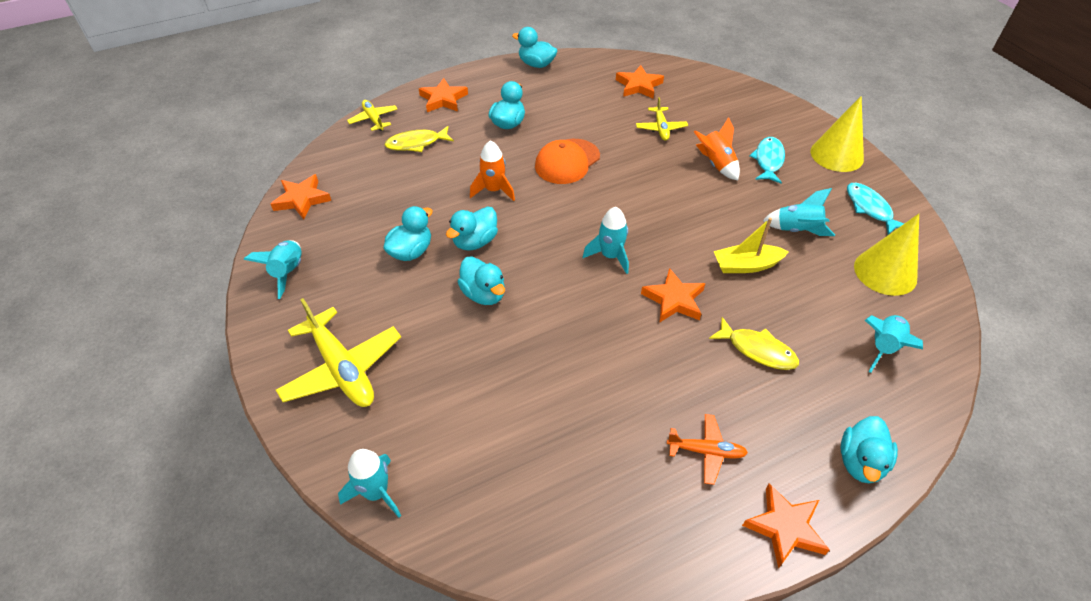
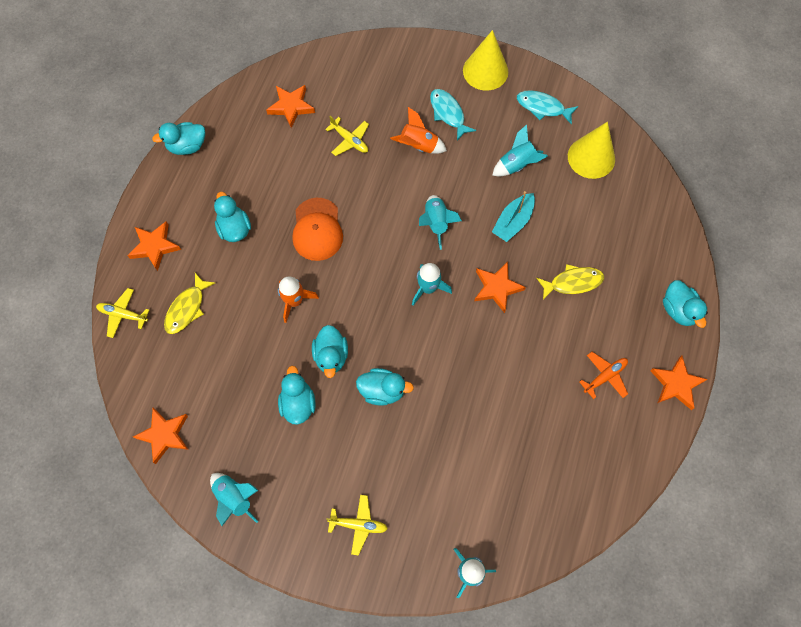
camera: 45 degrees left, 20 degrees up
(342, 368) = (358, 524): yellow plane -> yellow plane, size x0.55
(746, 265) = (513, 222): yellow boat -> turquoise boat
(883, 347) = (632, 219): turquoise rocket -> turquoise rocket (436, 223)

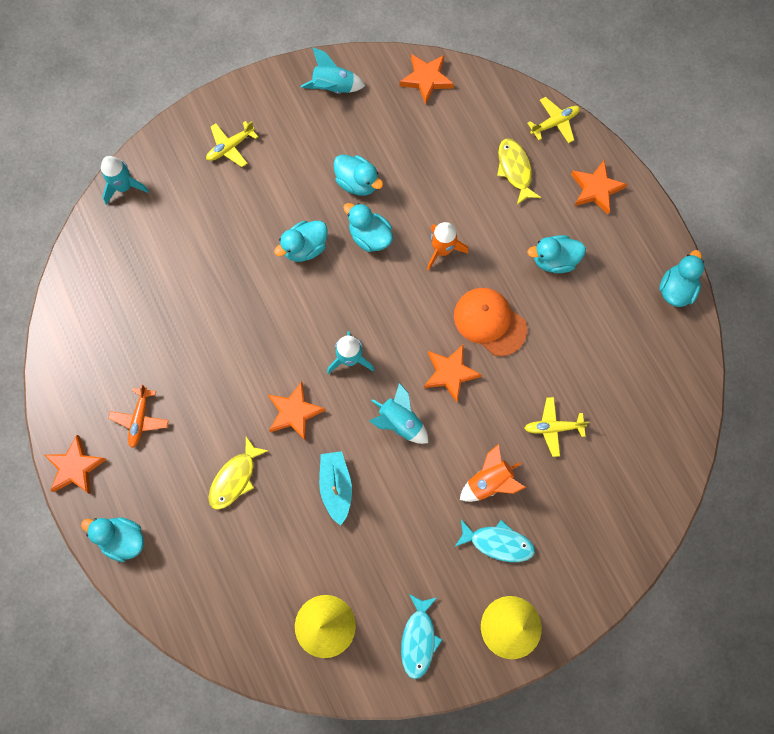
camera: 135 degrees right, 5 degrees up
(234, 228) = (554, 260): turquoise duck -> turquoise duck turned 150 degrees clockwise
(291, 107) = (638, 409): orange star -> orange star (450, 373)
(517, 165) = (385, 549): turquoise rocket -> none
(543, 107) = (418, 639): turquoise fish -> turquoise fish turned 120 degrees clockwise

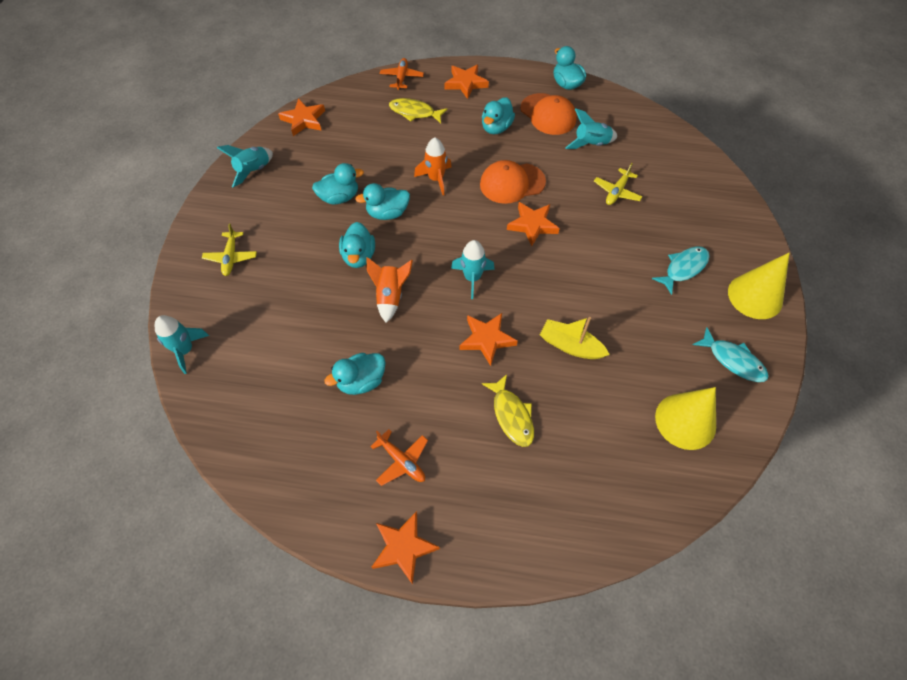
camera: 55 degrees left, 15 degrees down
(123, 539) = (503, 545): turquoise duck -> turquoise duck (361, 381)
(336, 487) = (570, 346): turquoise boat -> yellow boat
(400, 422) = (547, 275): turquoise rocket -> turquoise rocket (591, 144)
(489, 482) = (633, 248): orange rocket -> orange rocket (390, 296)
(554, 123) = (401, 78): yellow plane -> orange plane
(613, 298) = (548, 114): none -> orange cap

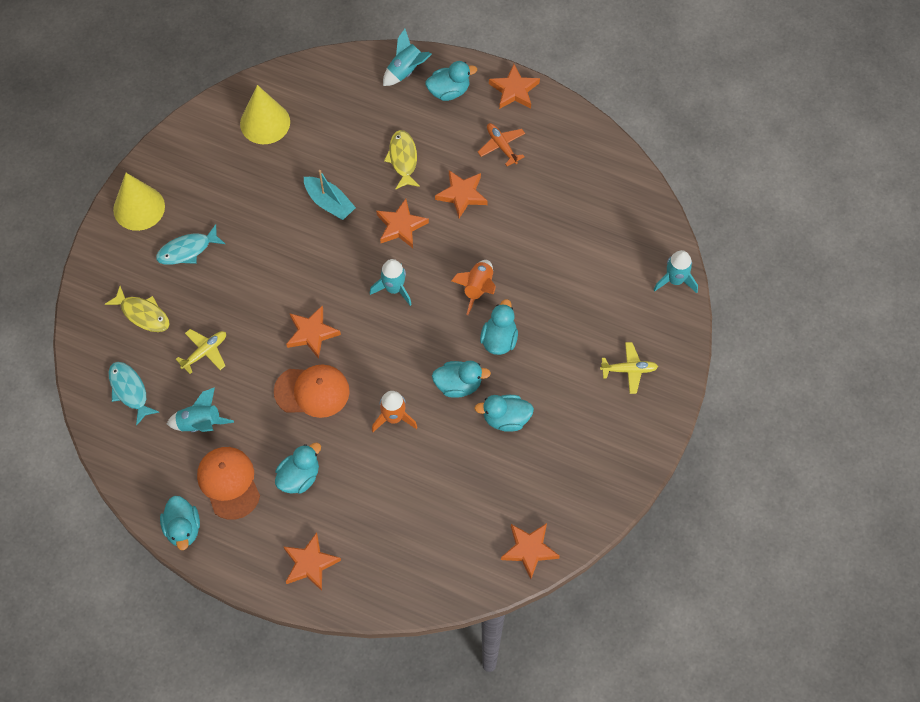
camera: 165 degrees left, 5 degrees up
(231, 257) = (629, 370): yellow plane -> yellow plane turned 75 degrees clockwise
(254, 171) = (597, 481): turquoise rocket -> turquoise rocket (406, 71)
(361, 381) = (521, 215): turquoise duck -> turquoise duck (449, 91)
(401, 78) = (390, 596): orange plane -> none
(414, 112) = (390, 528): yellow fish -> yellow fish (143, 314)
(432, 389) = (462, 195): none -> orange star
(570, 346) = (329, 203): yellow boat -> turquoise boat
(733, 360) = (196, 158): turquoise fish -> turquoise fish (130, 391)

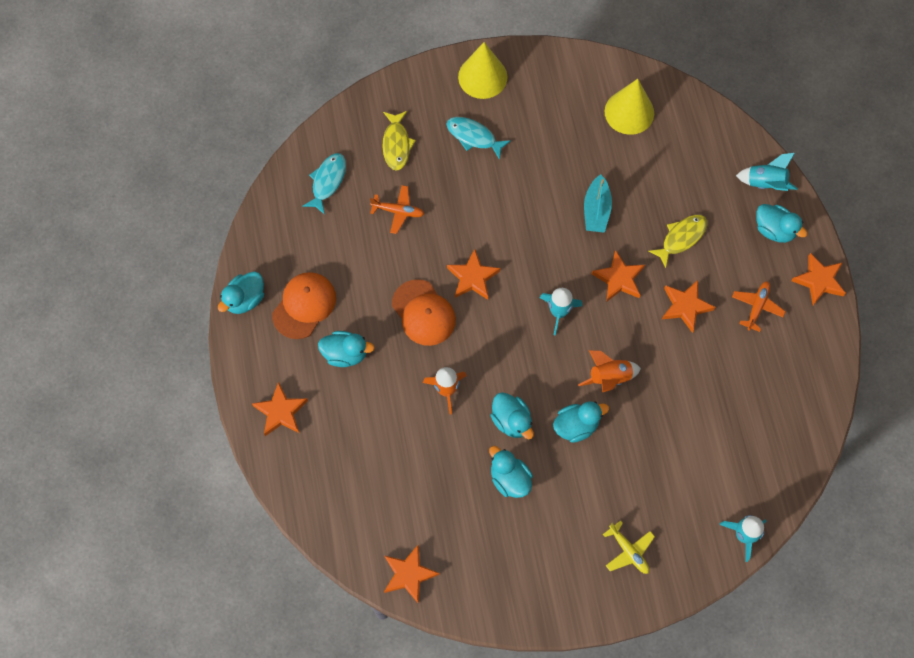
camera: 55 degrees right, 5 degrees up
(200, 424) = (337, 250): turquoise rocket -> none
(205, 352) = (398, 211): yellow plane -> orange plane

